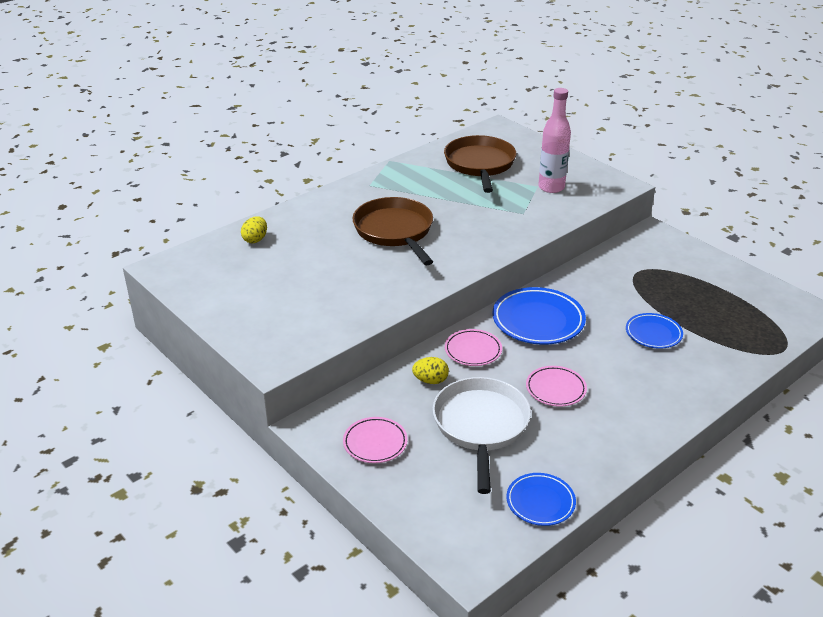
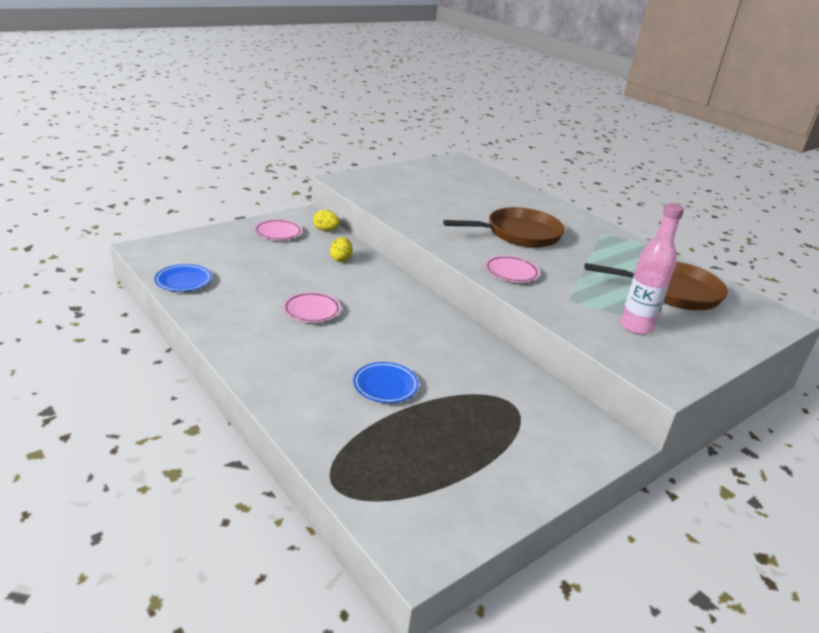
camera: 90 degrees right, 5 degrees down
(255, 239) = (498, 185): yellow egg -> yellow egg (325, 230)
(473, 350) = (376, 281): pink plate -> pink plate (511, 272)
(481, 426) = (278, 271): white pan -> none
(538, 321) = (416, 319): blue plate -> none

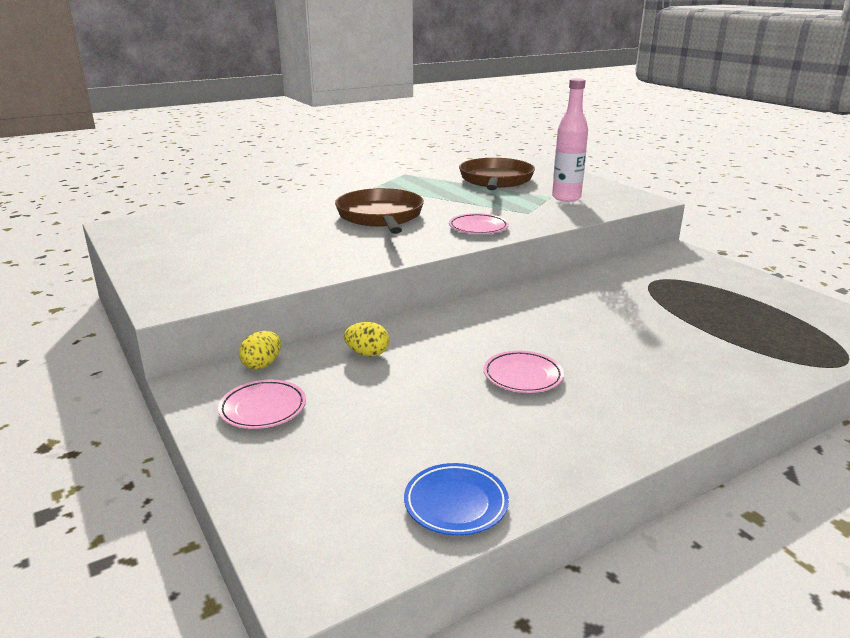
camera: 80 degrees left, 5 degrees down
(385, 386) = (665, 334): blue plate -> none

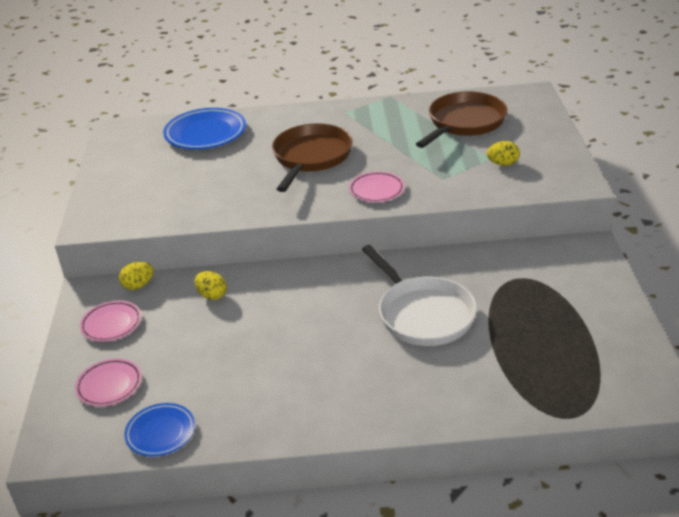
camera: 30 degrees right, 10 degrees up
(240, 216) = (205, 133): none -> blue plate
(522, 376) = (298, 348): pink plate -> pink plate (109, 385)
(566, 198) = (502, 164): pink bottle -> yellow egg
(609, 321) = (422, 314): none -> white pan

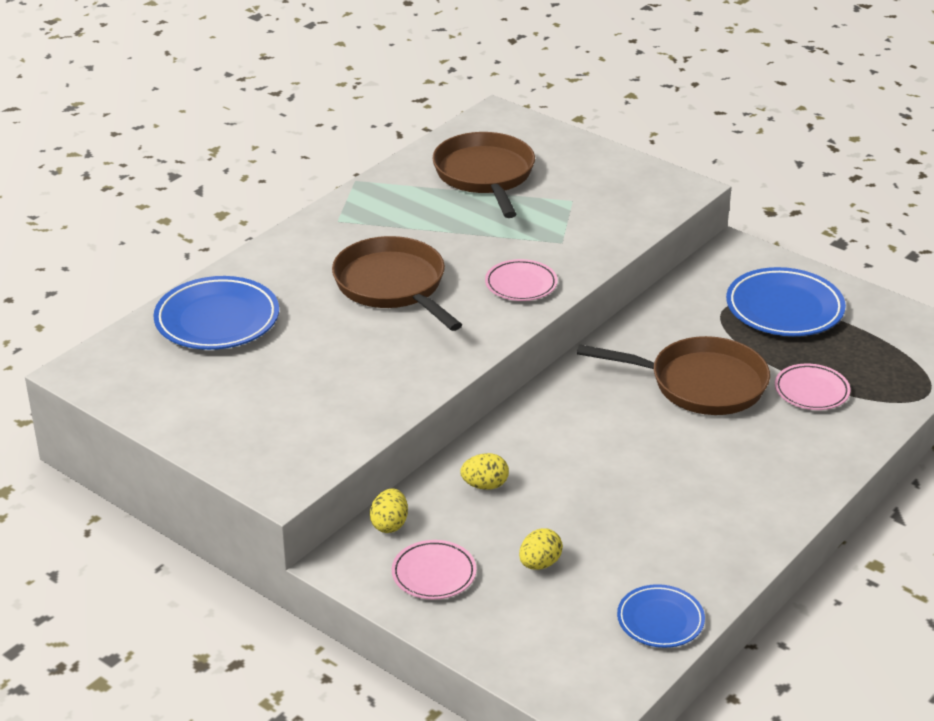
camera: 50 degrees left, 0 degrees up
(109, 385) = (540, 621): pink plate -> pink plate (811, 391)
(422, 314) = (700, 384): white pan -> brown pan
(502, 164) = (591, 200): yellow egg -> yellow egg (539, 564)
(559, 301) = (784, 309): none -> blue plate

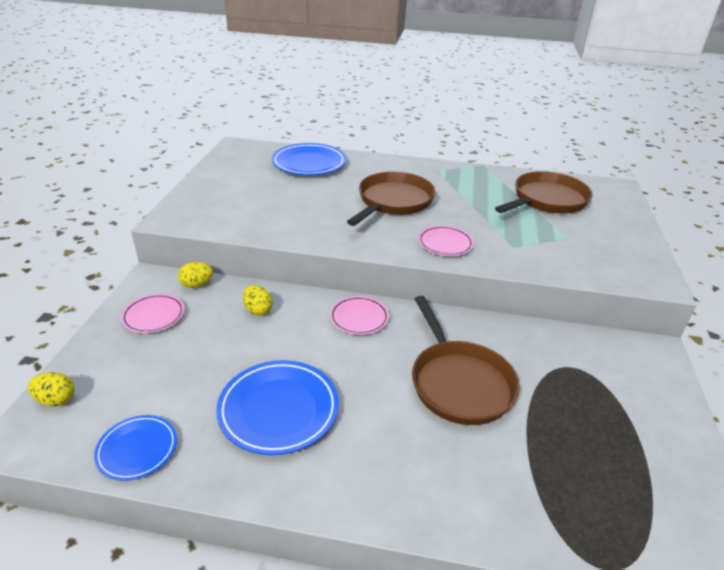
camera: 60 degrees right, 0 degrees up
(539, 564) = (184, 360): yellow egg -> yellow egg (56, 400)
(784, 309) = (613, 405): blue plate -> blue plate (278, 410)
(811, 391) = (516, 461): pink plate -> pink plate (359, 318)

